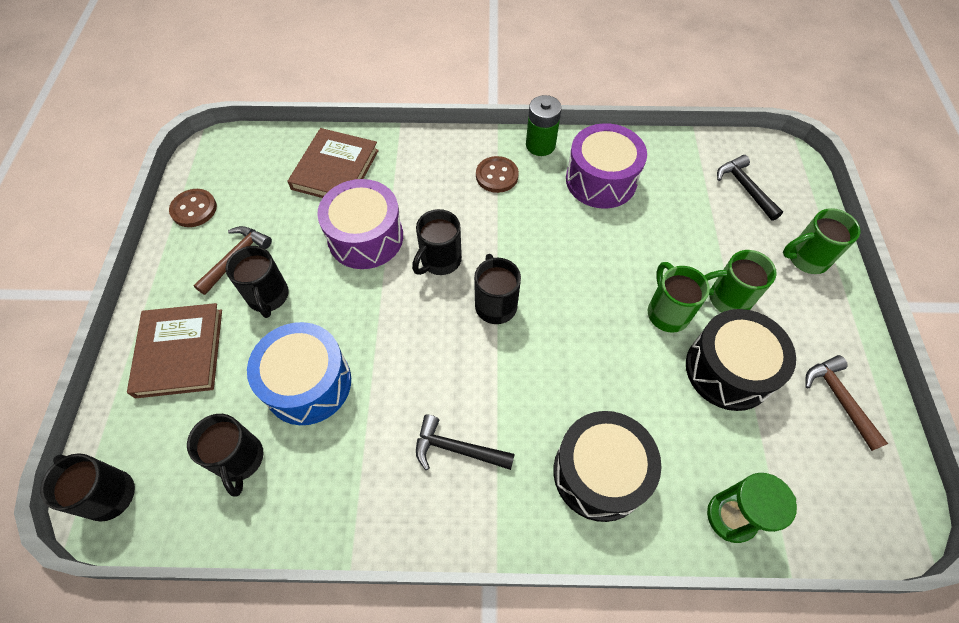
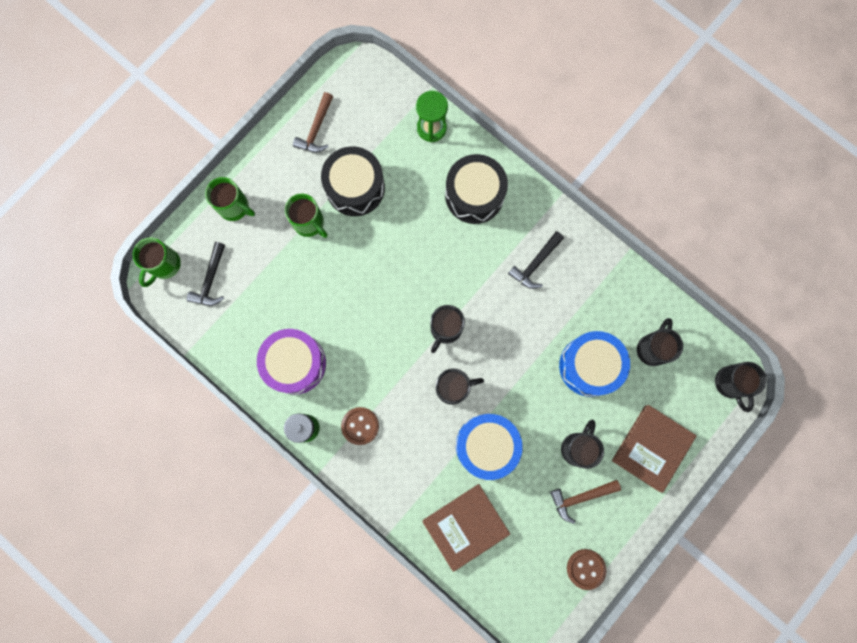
camera: 140 degrees left, 20 degrees up
(365, 237) = (486, 445): purple drum -> blue drum
(457, 449) = (535, 263): black hammer -> black hammer turned 75 degrees clockwise
(667, 312) = (352, 243): green mug -> green mug (164, 265)

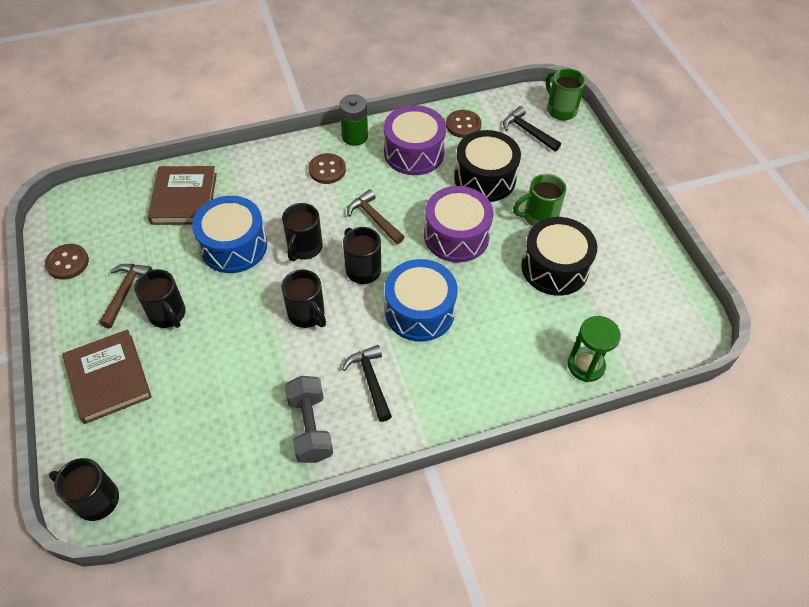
camera: 120 degrees right, 25 degrees down
(235, 207) = (588, 173): green mug -> none
(235, 340) = (463, 125): none -> brown button
(316, 129) = (637, 266): brown hammer -> brown hammer (374, 219)
(368, 276) = (456, 236): none -> purple drum
(474, 195) = (483, 365): black drum -> black drum (485, 178)
(589, 366) = (231, 370): blue drum -> blue drum (419, 311)
(595, 281) = (310, 427): none -> grey dumbbell
(652, 348) = (198, 441): black mug -> black mug (307, 314)

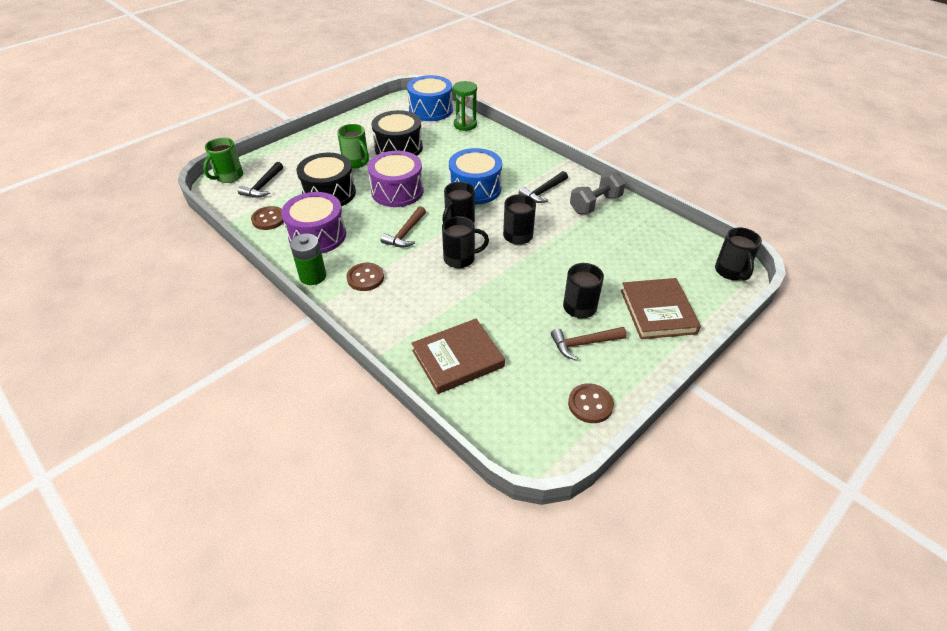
camera: 115 degrees left, 10 degrees down
(108, 378) = (658, 311): brown book -> brown book turned 45 degrees counterclockwise
(234, 246) = (487, 299): blue drum -> blue drum (430, 110)

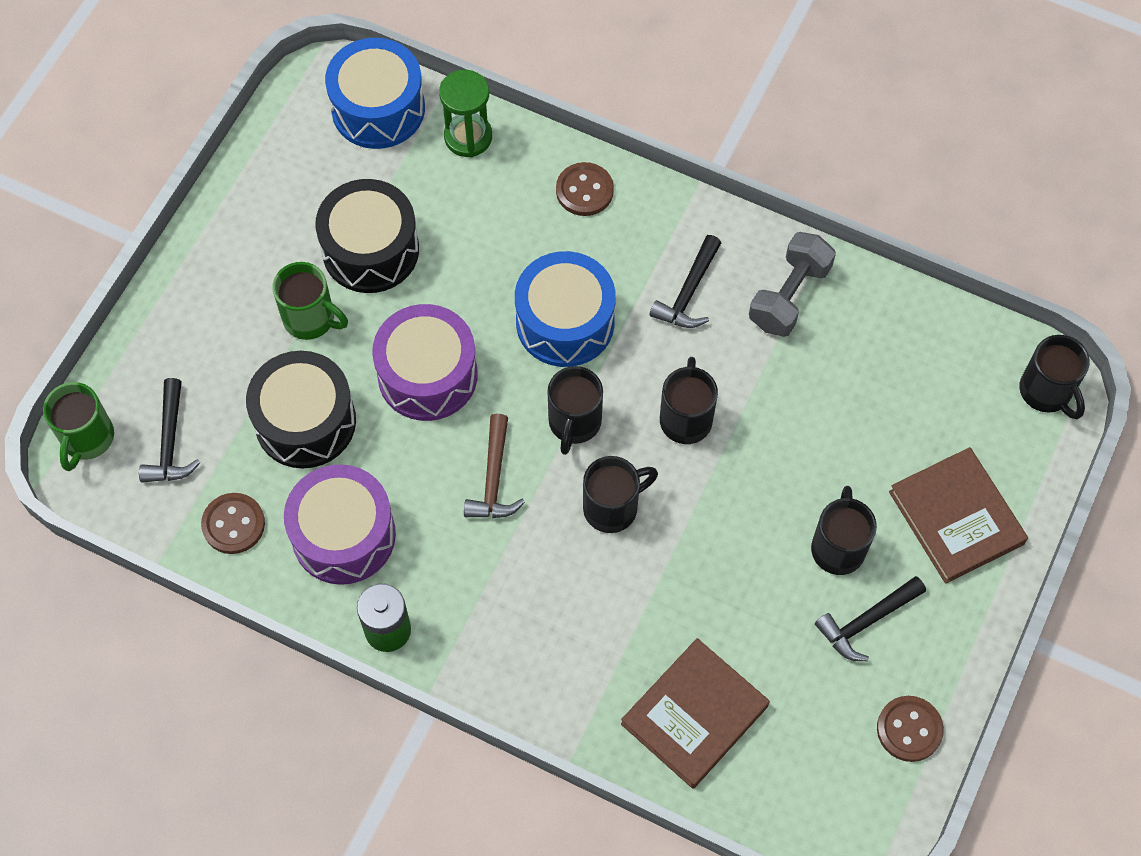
camera: 20 degrees left, 20 degrees up
(365, 278) = (476, 604): brown button -> brown button (584, 190)
(584, 343) = (866, 621): brown hammer -> black hammer

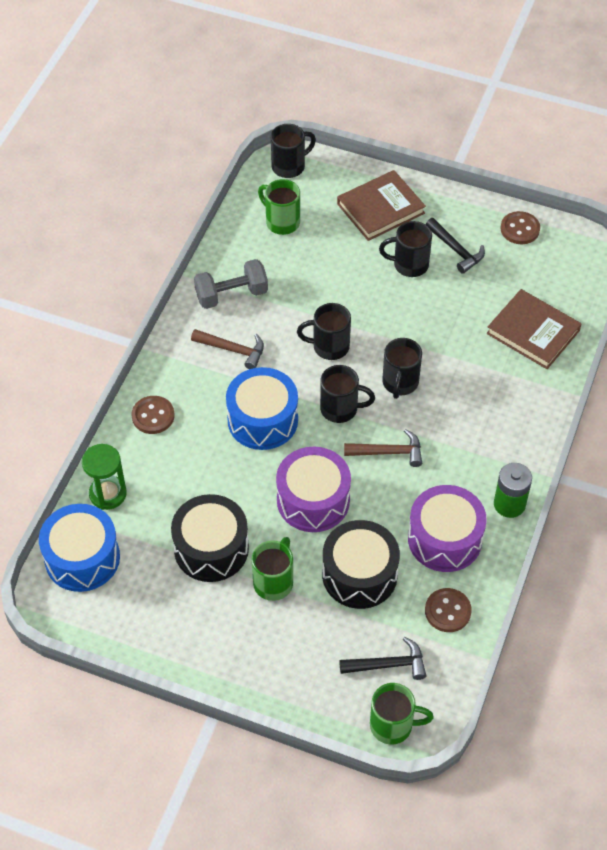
camera: 95 degrees left, 10 degrees down
(612, 507) = (400, 383): black mug -> black mug turned 135 degrees counterclockwise
(688, 292) = (233, 350): black hammer -> brown hammer
(789, 296) = (231, 295): grey dumbbell -> grey dumbbell turned 45 degrees counterclockwise
(929, 372) = (281, 222): none -> green mug

